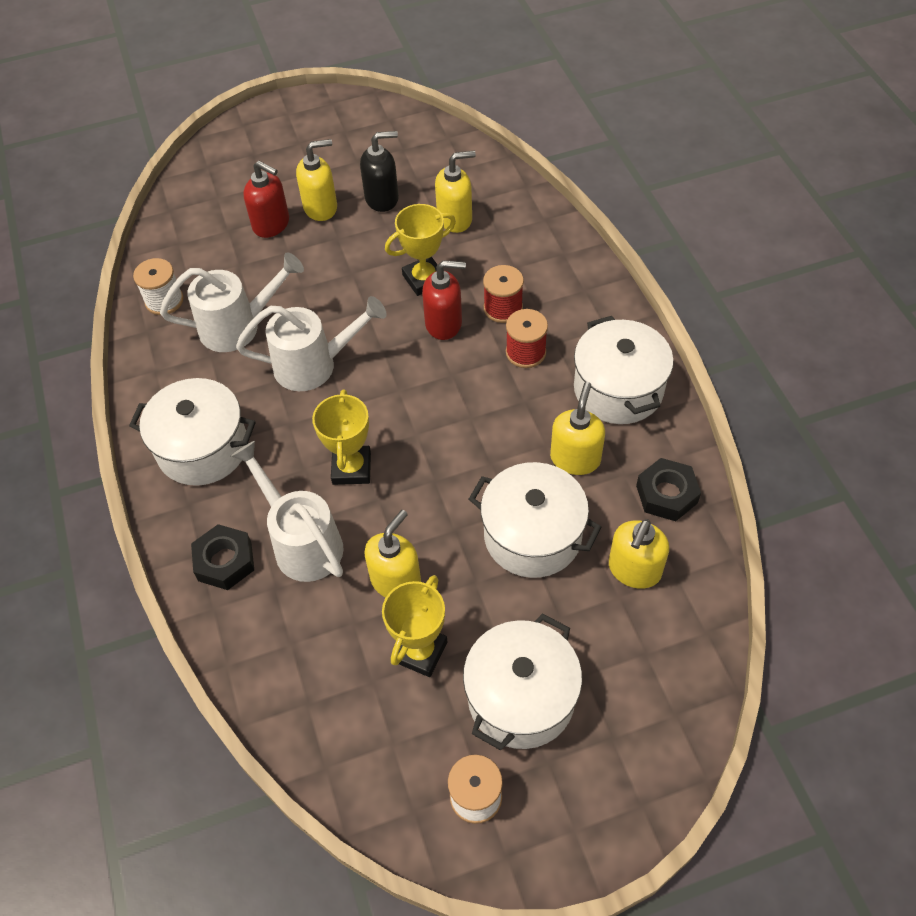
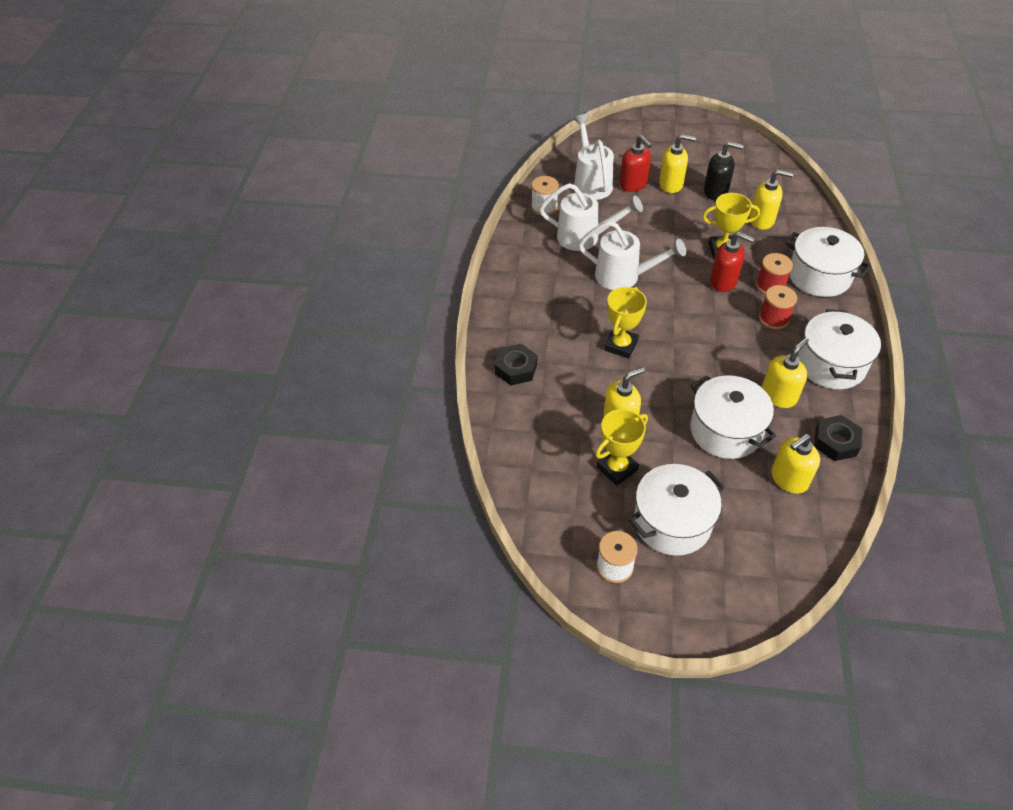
camera: 25 degrees right, 5 degrees down
(203, 448) = (531, 299): white pot -> white pot (819, 276)
(302, 542) = (569, 376): white watering can -> white watering can (591, 182)

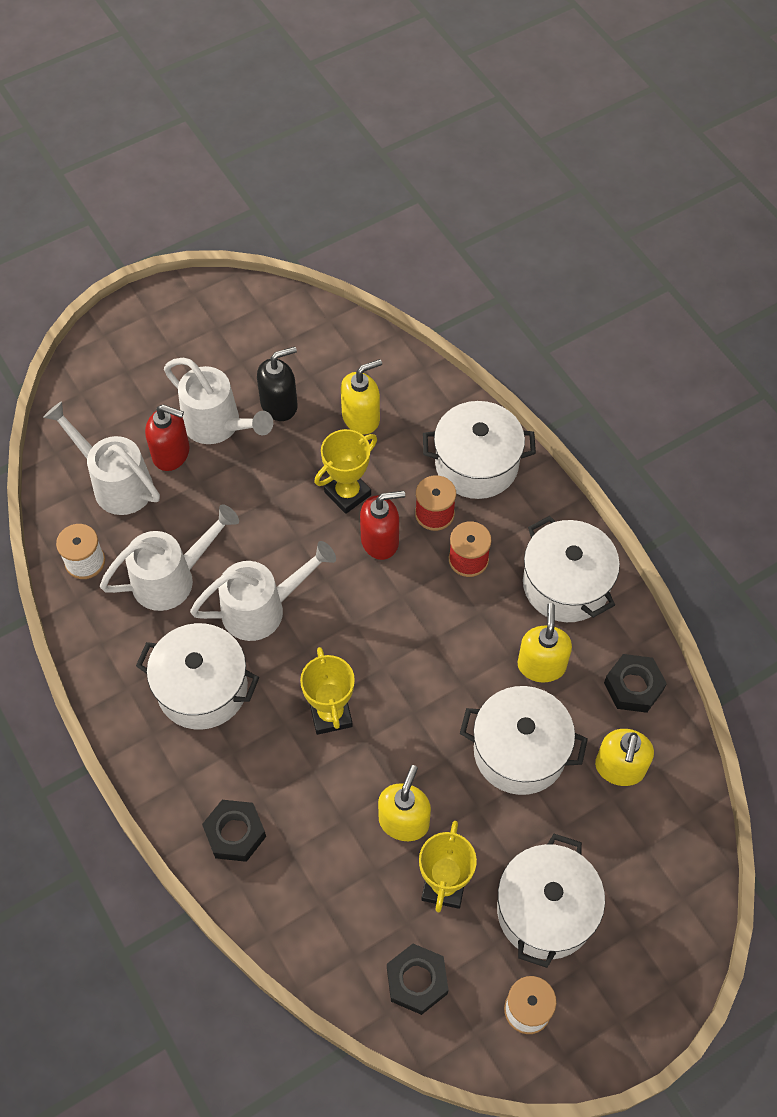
camera: 40 degrees left, 10 degrees up
(557, 294) = (202, 688): none -> white pot
(558, 505) = (417, 981): none -> black nut
(671, 184) = (218, 425): yellow soap dispenser -> white watering can

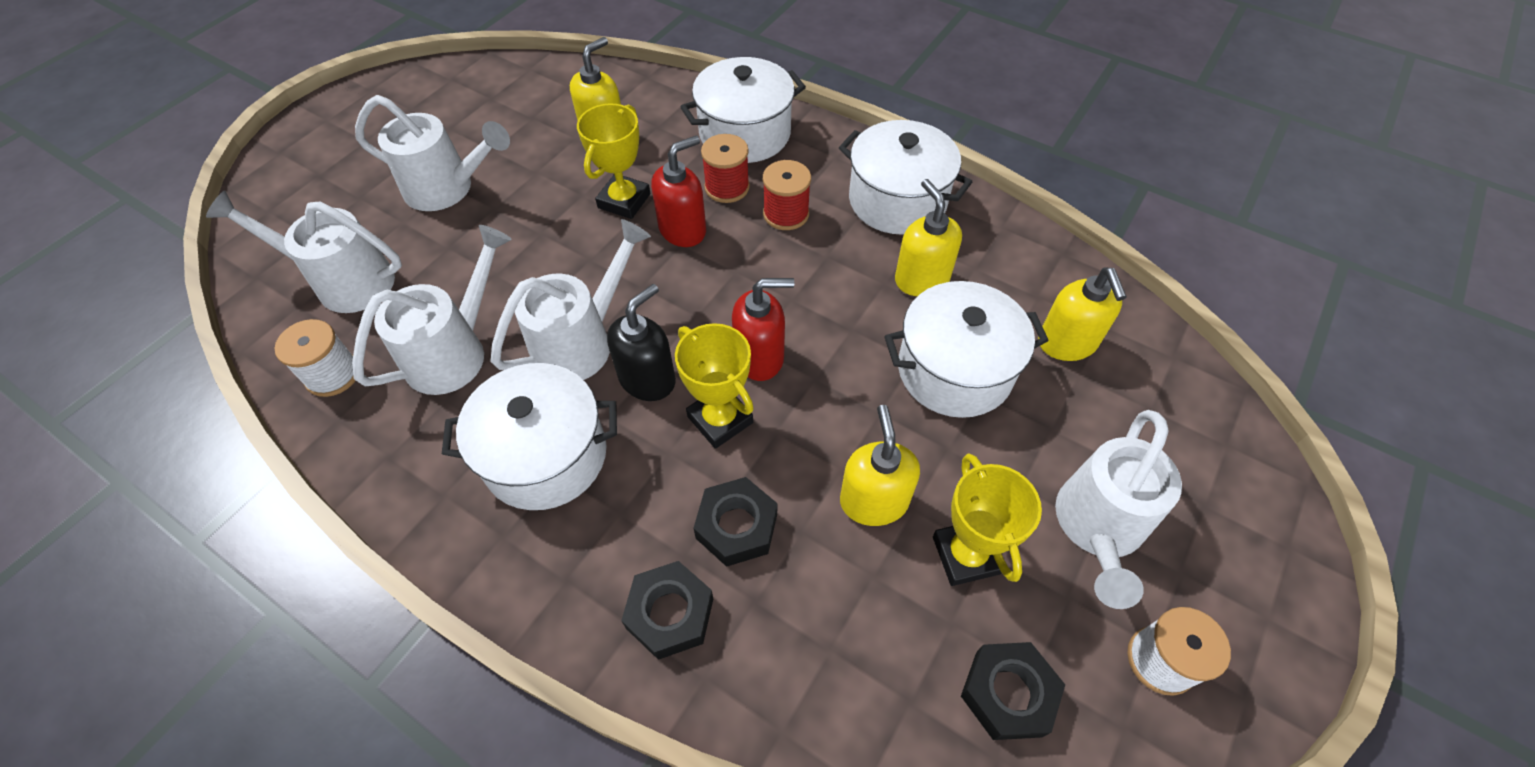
camera: 25 degrees left, 5 degrees down
(171, 453) = (403, 231): red soap dispenser -> red soap dispenser (760, 357)
(279, 404) = (509, 150): black soap dispenser -> black soap dispenser (647, 379)
(545, 910) = (1097, 528): white pot -> white watering can
(633, 686) = (1025, 263): black nut -> black nut (736, 526)

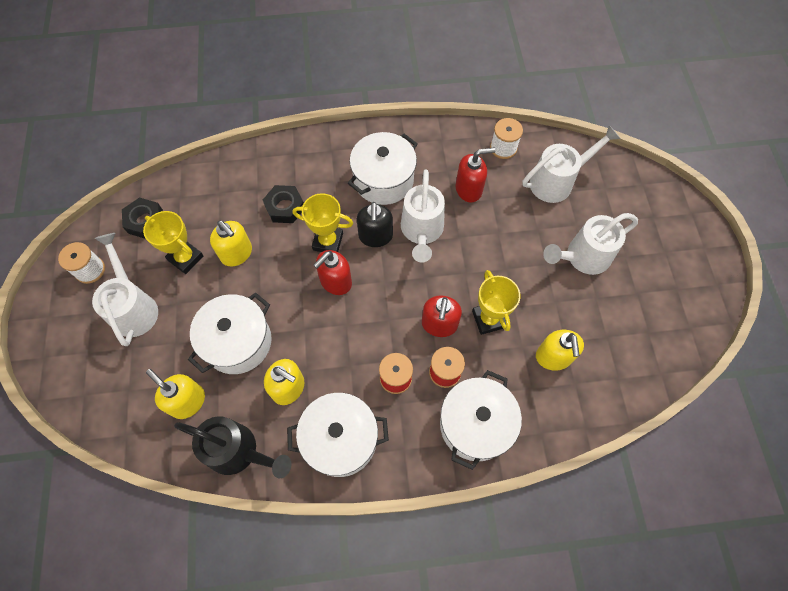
camera: 140 degrees right, 10 degrees up
(455, 352) = (469, 189): white watering can -> red soap dispenser
(670, 613) = (284, 165): black nut -> none
(1026, 256) = (238, 452): none -> black watering can

